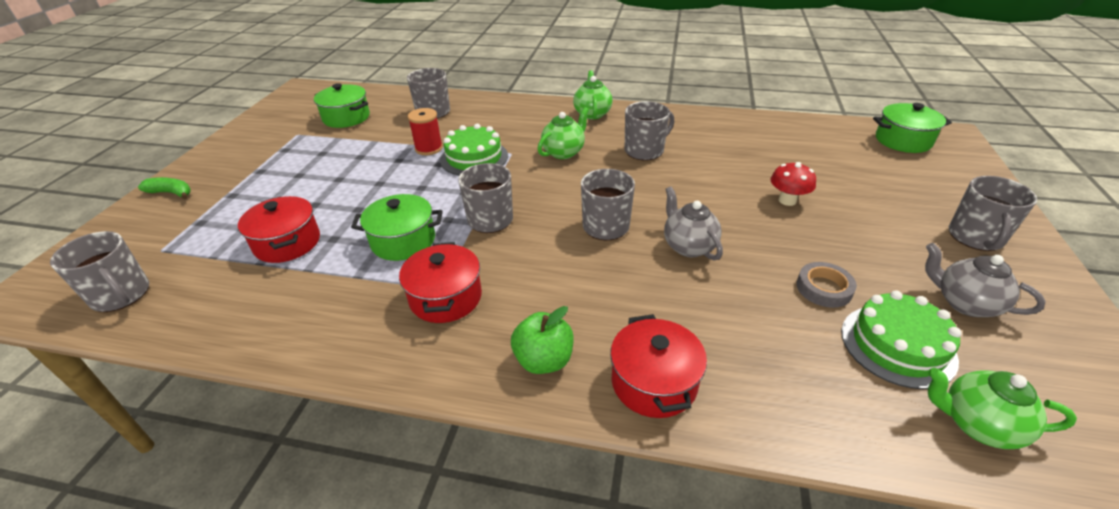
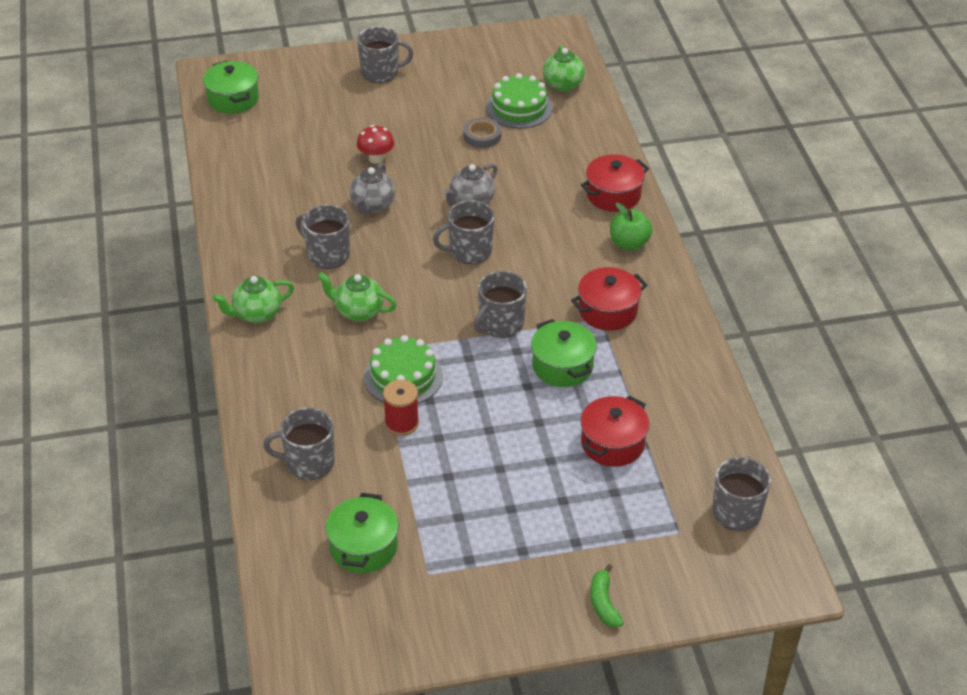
camera: 115 degrees left, 5 degrees up
(965, 303) = (462, 82): grey teapot -> grey teapot (372, 205)

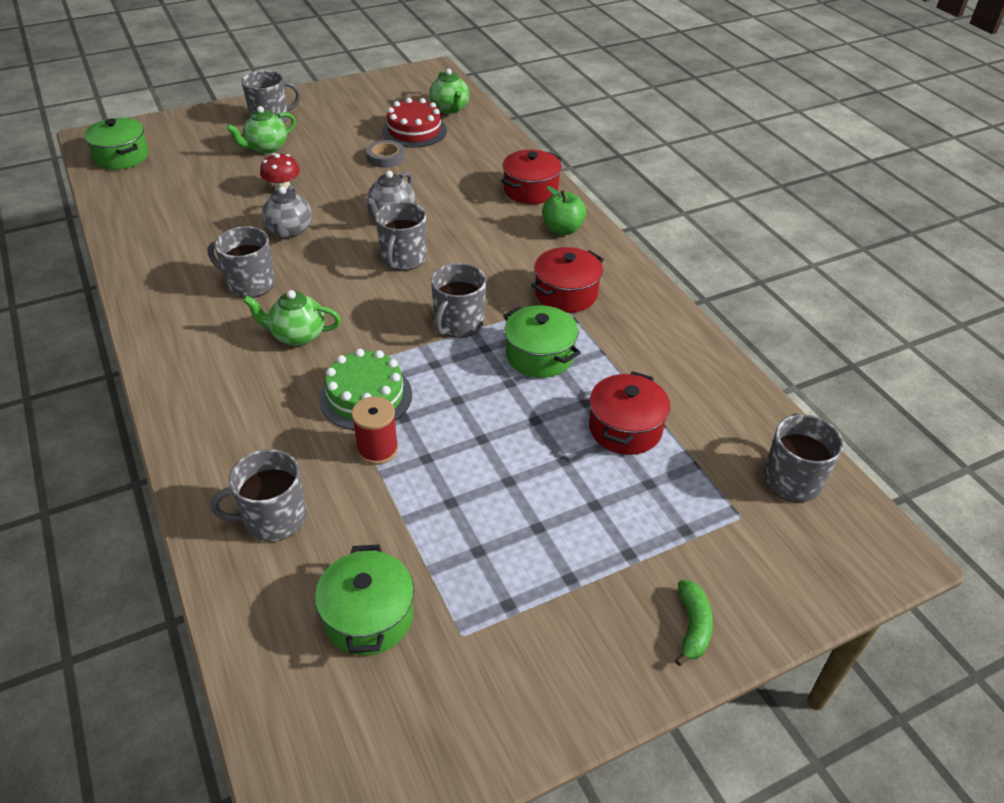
camera: 15 degrees left, 0 degrees up
(256, 314) = (179, 356): green teapot -> green teapot (266, 148)
(469, 251) = (403, 259): grey mug -> grey mug turned 45 degrees counterclockwise
(519, 108) = (414, 131): green cake -> red cake
(603, 603) = (692, 626): green banana -> green banana turned 150 degrees counterclockwise

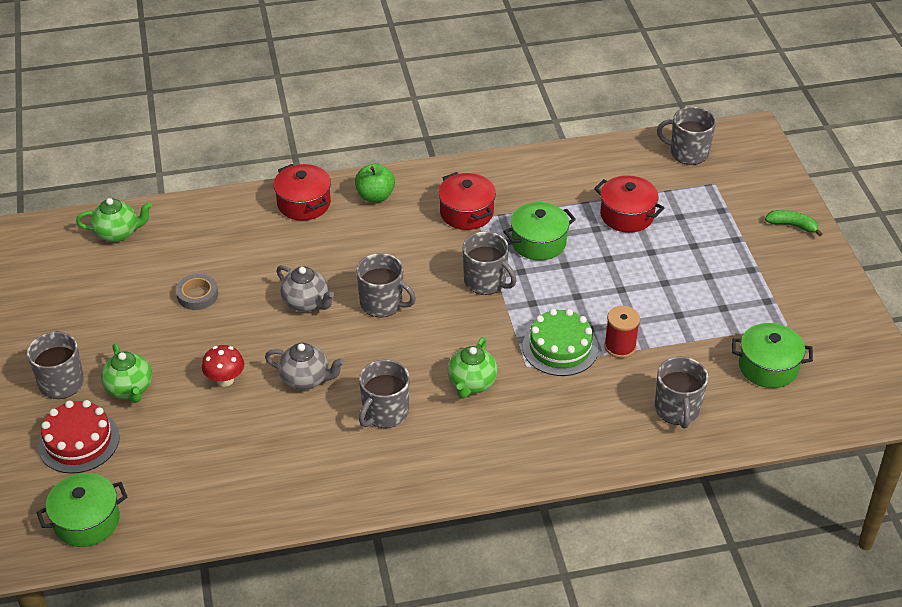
camera: 75 degrees left, 0 degrees up
(414, 131) = (152, 267): red cake -> red cake (78, 441)

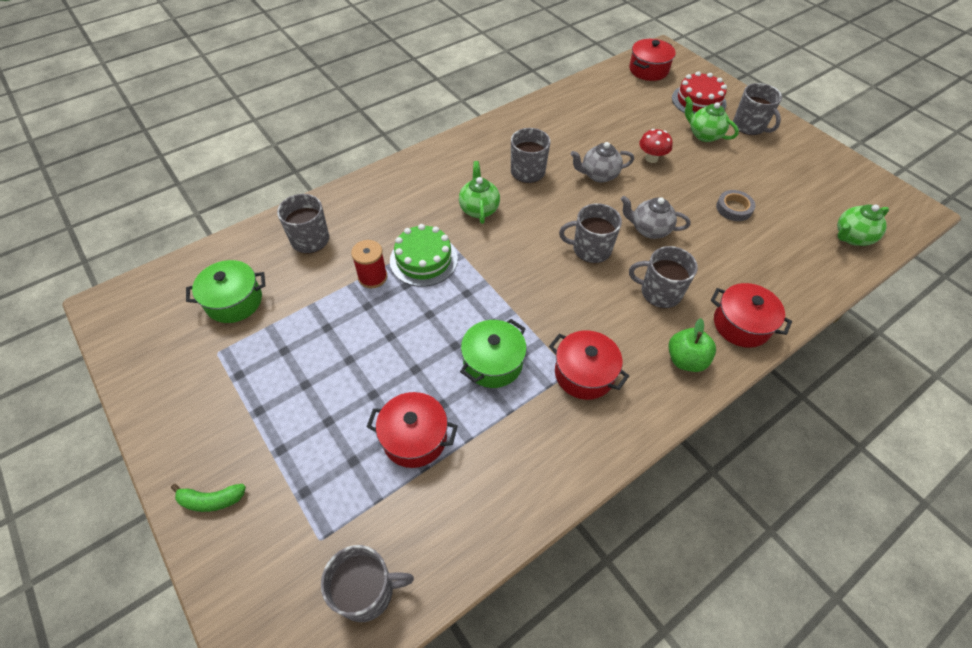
camera: 155 degrees right, 10 degrees up
(87, 521) = (648, 70): green pot -> red pot
(486, 281) = (518, 300): grey mug -> grey mug (659, 292)

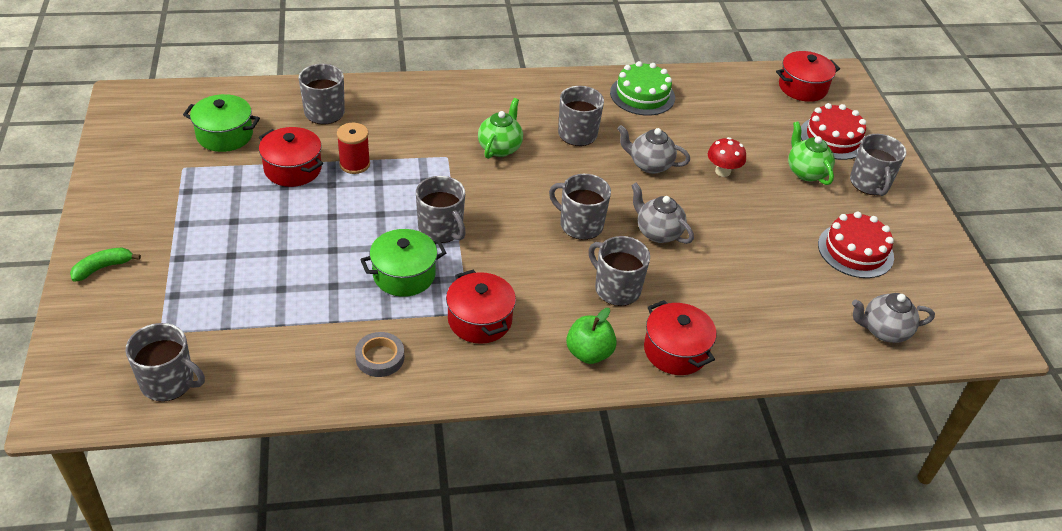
camera: 25 degrees right, 10 degrees down
(211, 500) = (103, 268): green banana -> green banana turned 120 degrees clockwise
(414, 438) = (290, 299): red pot -> red pot (293, 169)
(423, 259) = (411, 169): green cake -> green cake (642, 95)
(490, 305) = (441, 229): none -> grey mug
(734, 208) = (771, 251): grey tape -> grey tape (380, 357)
(784, 182) = (855, 251): none -> red cake
(852, 237) = (883, 331): green teapot -> grey teapot

